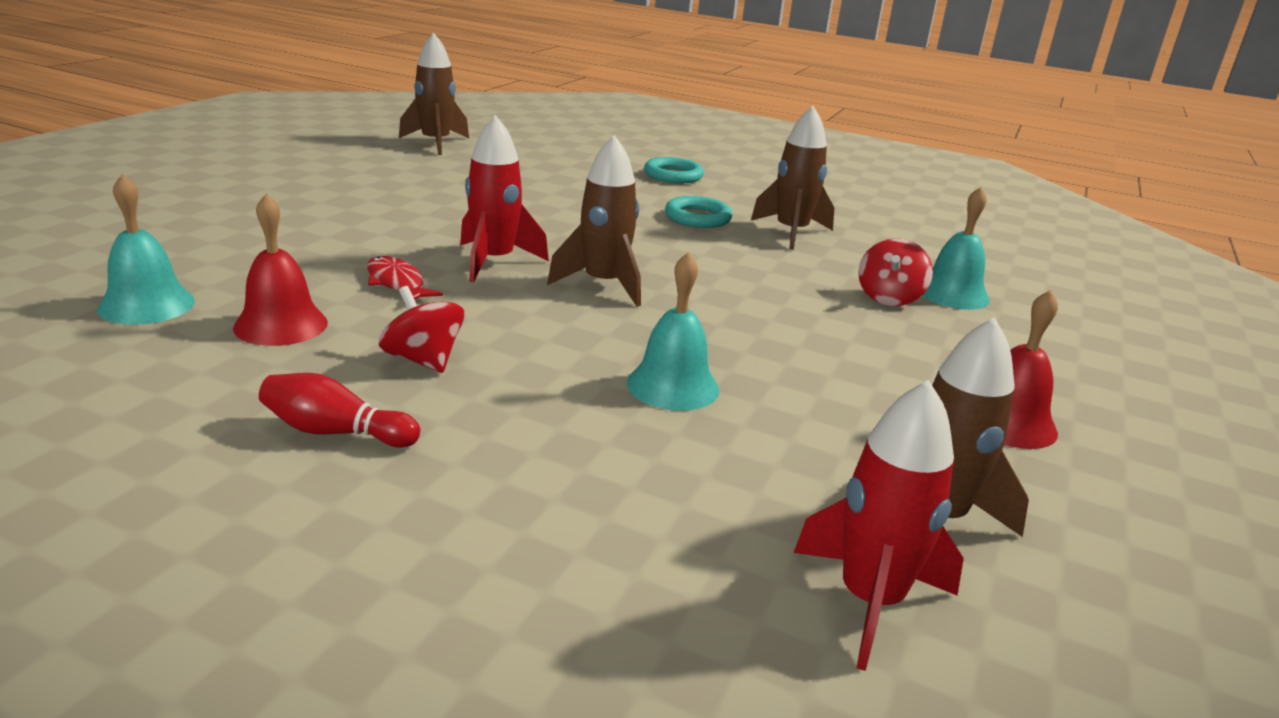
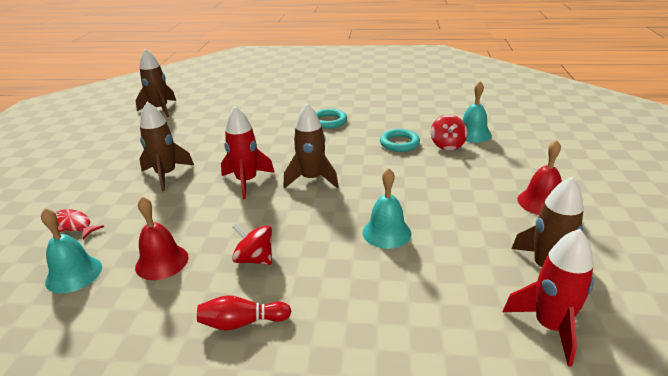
camera: 15 degrees left, 5 degrees up
(397, 283) = (205, 212): red fish -> red fish (74, 225)
(673, 175) = (299, 97): turquoise ring -> turquoise ring (399, 143)
(791, 233) = (379, 118): brown rocket -> brown rocket (166, 175)

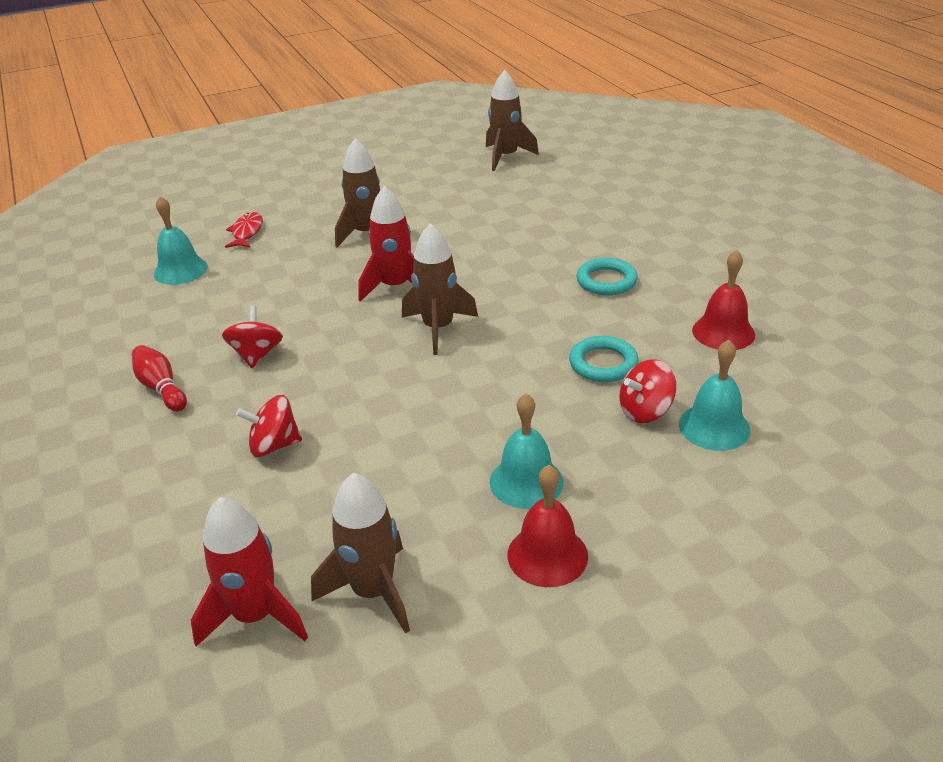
camera: 60 degrees right, 5 degrees up
(162, 262) = (221, 304): red bell -> red bell (723, 332)
(373, 276) = (274, 445): none -> red spinning top
(386, 232) = (363, 427): turquoise bell -> turquoise bell (526, 481)

